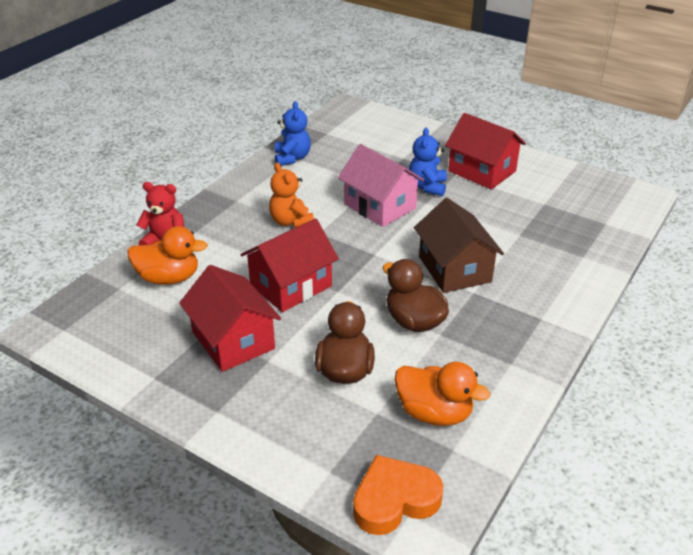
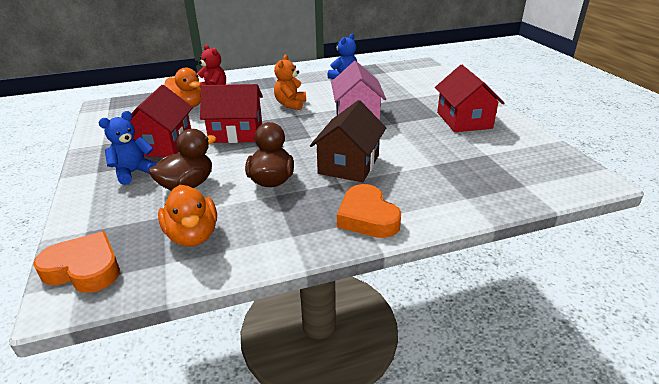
camera: 40 degrees right, 5 degrees down
(427, 187) = (407, 116): blue teddy bear -> blue teddy bear (133, 172)
(540, 314) = (367, 217): none -> orange heart

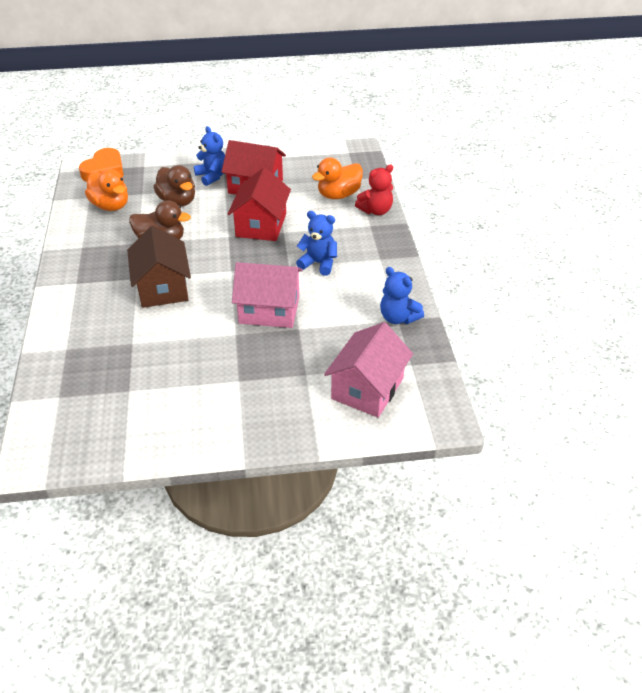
camera: 100 degrees right, 10 degrees up
(193, 235) = (111, 206): orange duck -> orange duck turned 120 degrees counterclockwise
(290, 104) = (318, 263): orange teddy bear -> blue teddy bear
(349, 164) = (162, 287): brown house -> brown house turned 45 degrees clockwise
(367, 217) = (78, 285): orange heart -> none
(414, 80) = (367, 388): none -> pink house
(464, 120) = (216, 399): red house -> none

